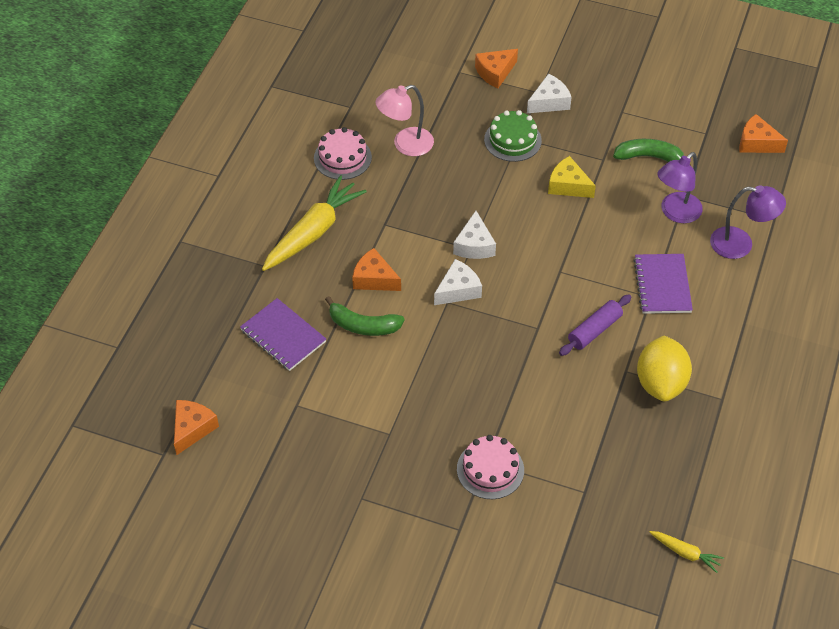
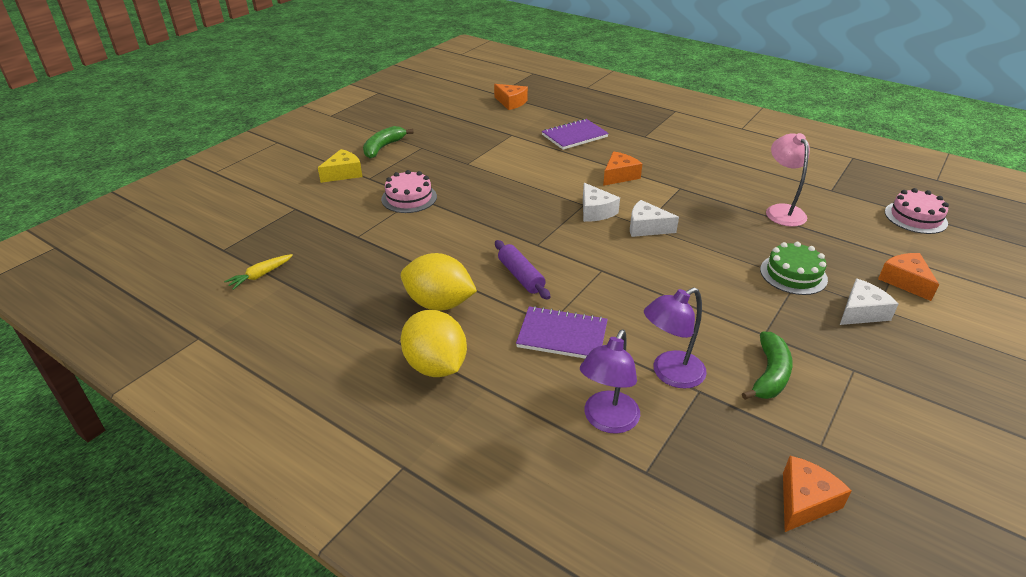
camera: 105 degrees right, 15 degrees down
(313, 232) = (676, 157): yellow carrot -> none
(342, 157) = (763, 179): pink cake -> pink cake (915, 217)
(363, 325) = (572, 166): green banana -> green banana (383, 147)
(549, 102) = (861, 312): white cheese -> white cheese turned 105 degrees counterclockwise
(568, 185) = (722, 299): yellow cheese -> yellow cheese (343, 173)
(675, 213) = (670, 374): purple lamp -> purple lamp turned 90 degrees counterclockwise
(737, 362) = (435, 365): none -> yellow lemon

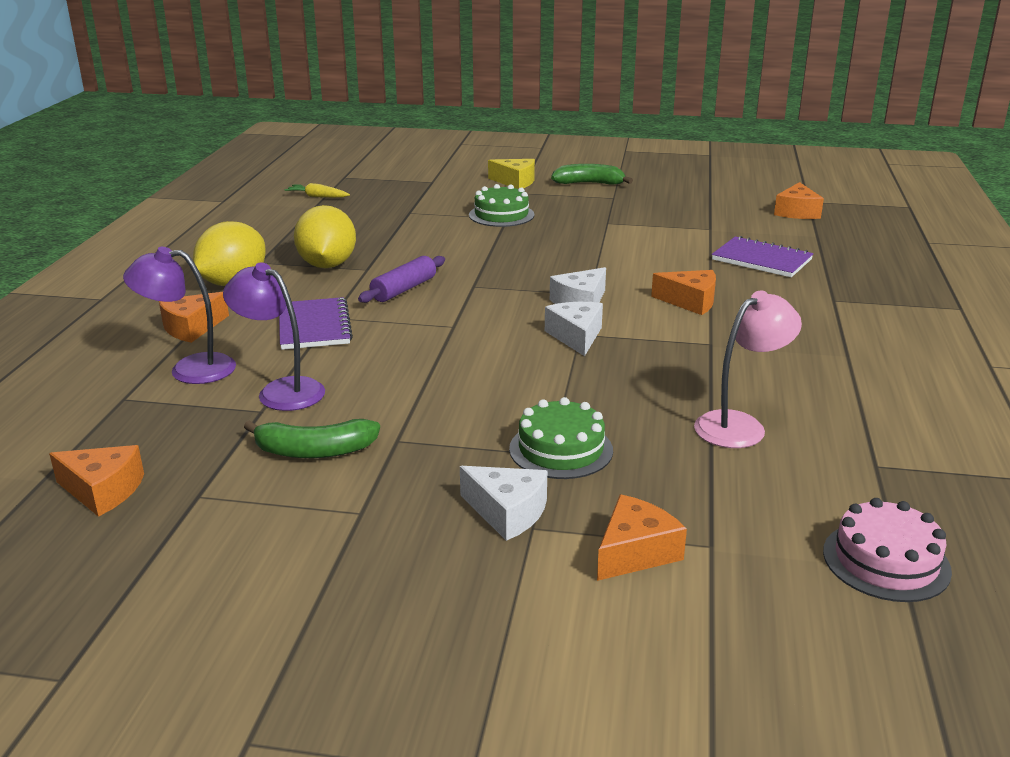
camera: 65 degrees right, 10 degrees down
(409, 198) = (501, 215): pink cake -> green cake
(521, 408) = (191, 328): none -> orange cheese

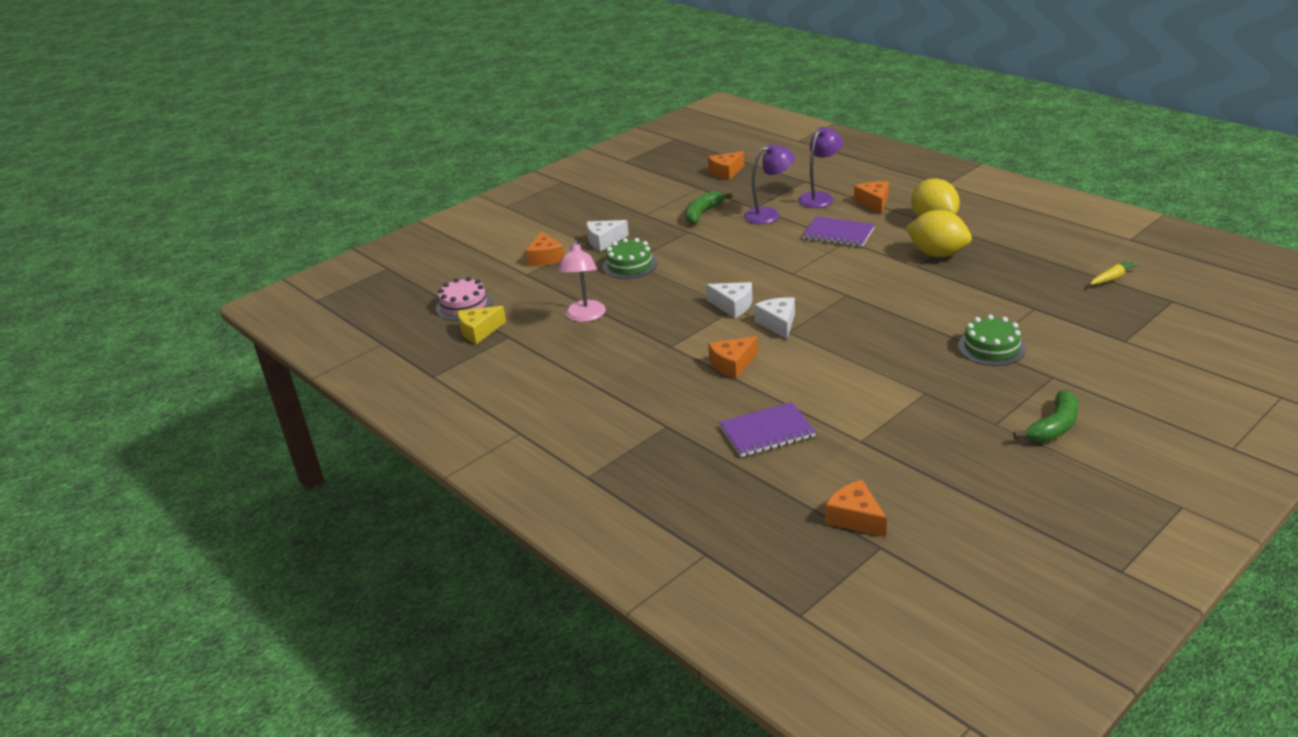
camera: 130 degrees right, 5 degrees up
(404, 289) = (866, 270): purple rolling pin -> none
(515, 182) = (1091, 385): yellow cheese -> yellow cheese (479, 331)

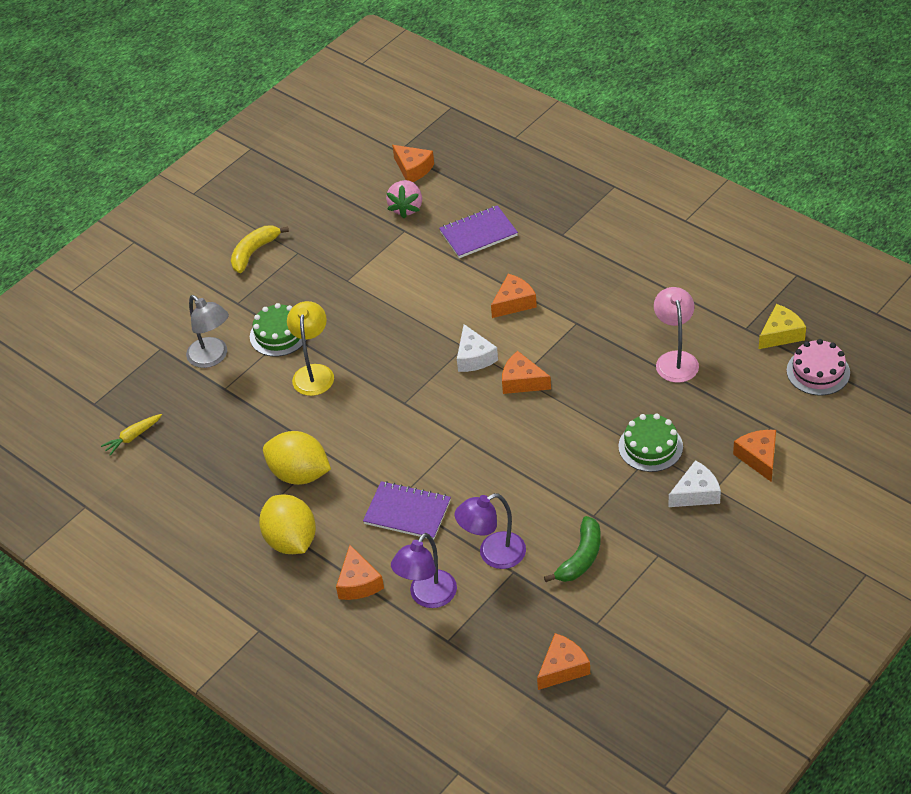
camera: 175 degrees right, 15 degrees up
(733, 306) = (522, 381): white cheese -> orange cheese
(860, 467) = (406, 208): none -> pink strawberry
(942, 317) = (314, 373): none -> yellow lamp
(1054, 426) = (254, 252): green banana -> yellow banana
(1059, 331) = (212, 357): none -> grey lamp

